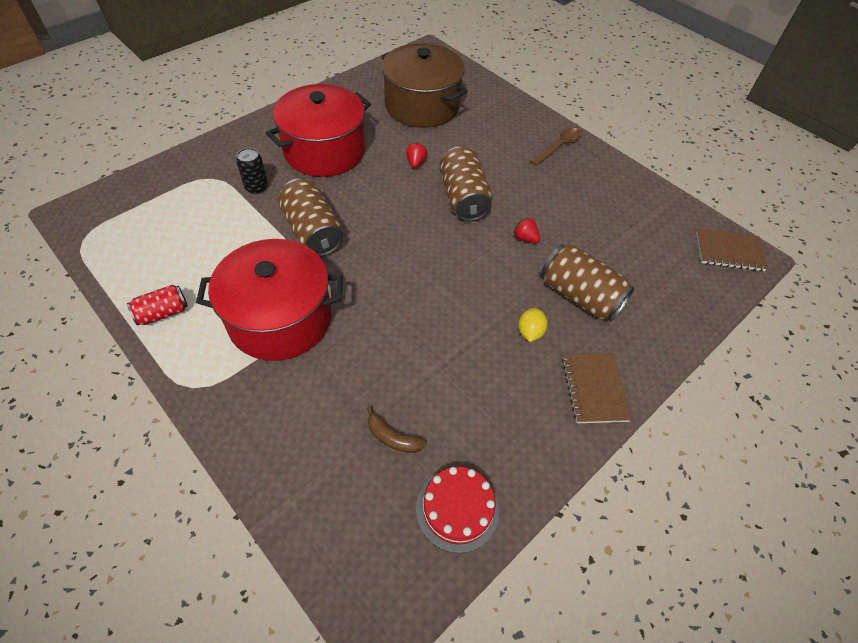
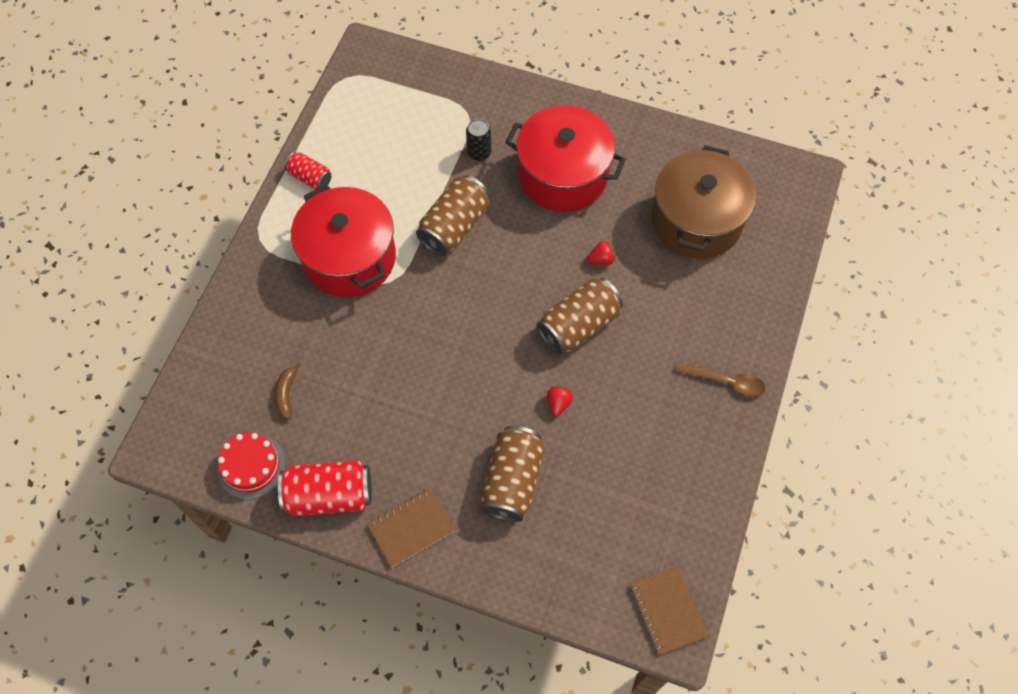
camera: 65 degrees right, 10 degrees up
(528, 445) = (329, 495): none -> red can
(530, 332) = (443, 453): yellow lemon -> none

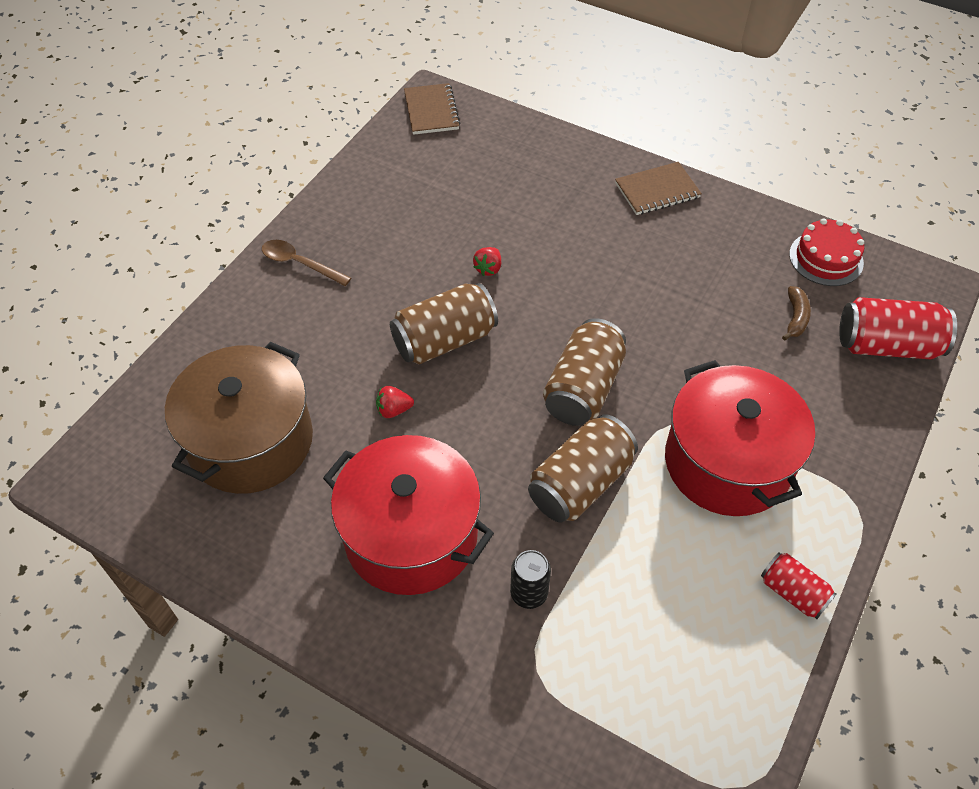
camera: 170 degrees left, 10 degrees down
(329, 495) = (740, 225): red can -> red can (886, 345)
(512, 480) = (551, 213): brown can -> brown can (583, 388)

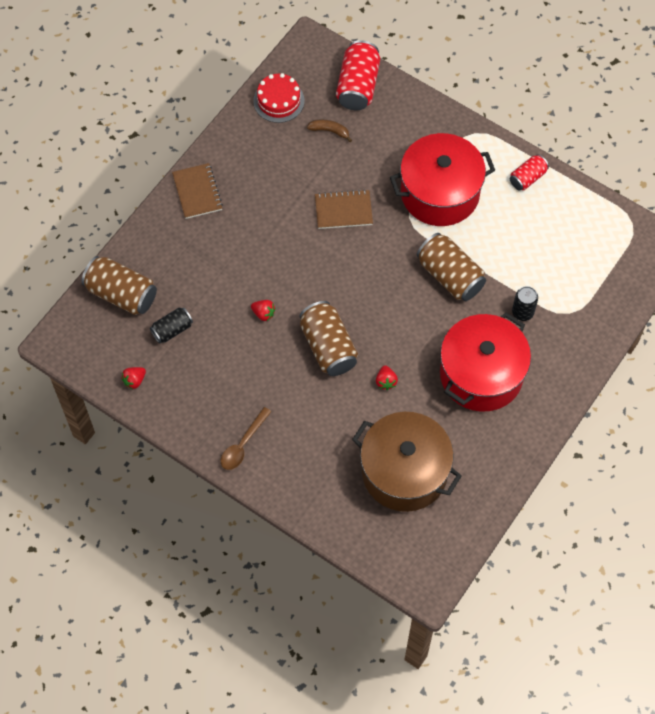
camera: 85 degrees left, 10 degrees up
(385, 160) = (134, 380): none -> red strawberry
(431, 111) = (77, 343): brown notebook -> brown notebook (343, 210)
(456, 186) = (172, 330): none -> black can
(583, 388) = (377, 265): brown can -> brown can (121, 294)

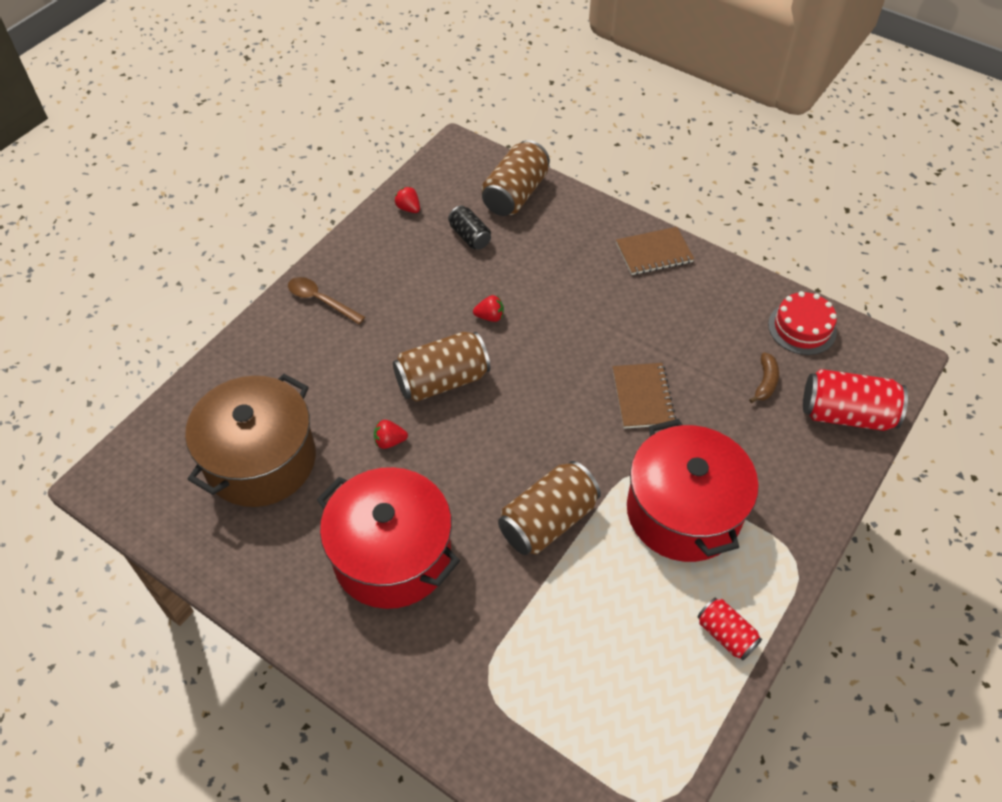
camera: 90 degrees right, 10 degrees down
(263, 313) = (490, 317): red strawberry -> red strawberry turned 120 degrees counterclockwise
(522, 312) = (489, 615): black can -> none

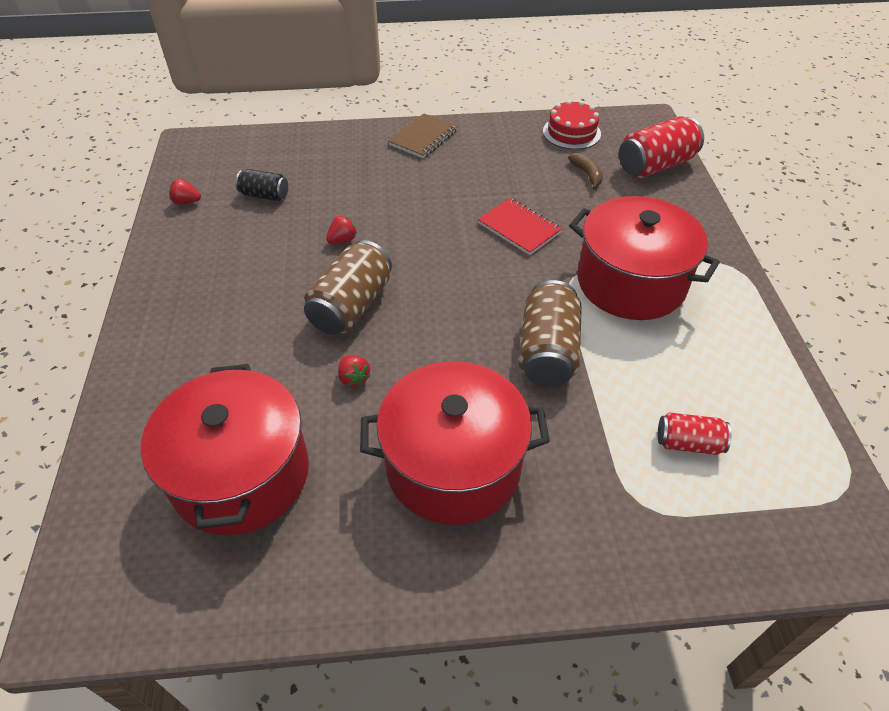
camera: 40 degrees left, 5 degrees down
(260, 460) = (241, 474): brown pot -> red pot
(320, 300) = (170, 309): brown spoon -> none
(390, 441) = (354, 378): red strawberry -> red strawberry turned 75 degrees counterclockwise
(515, 194) = (273, 151): brown can -> none
(643, 397) = (519, 228): brown notebook -> red notebook
(726, 634) = (749, 341): red can -> red can (688, 443)

